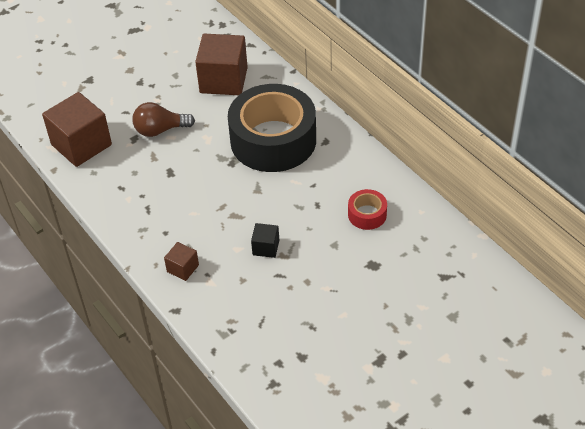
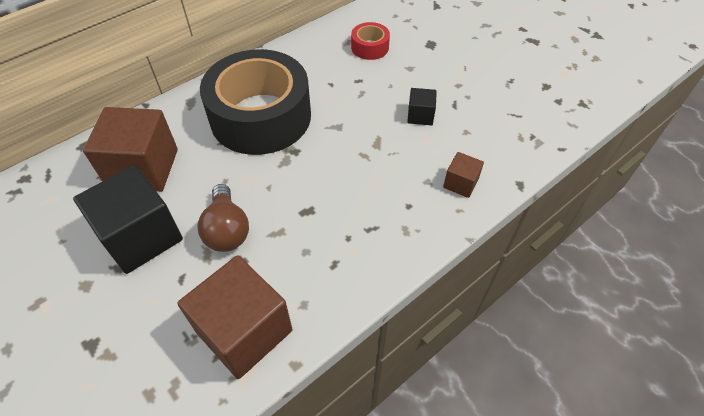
camera: 95 degrees left, 5 degrees up
(162, 88) = (141, 236): none -> black cube

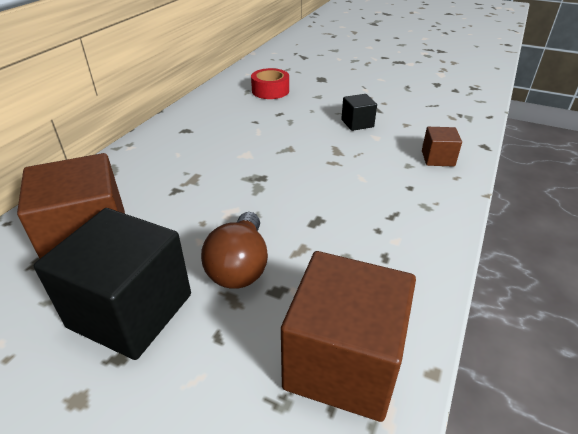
camera: 25 degrees left, 15 degrees down
(227, 230) = (240, 266): brown light bulb -> brown light bulb turned 45 degrees clockwise
(261, 117) = (202, 160): black tape -> none

